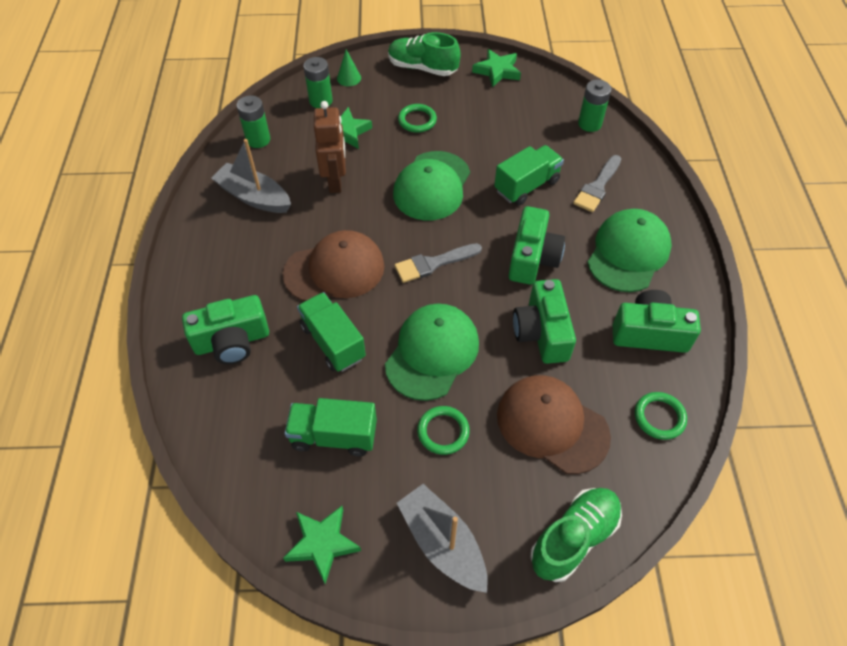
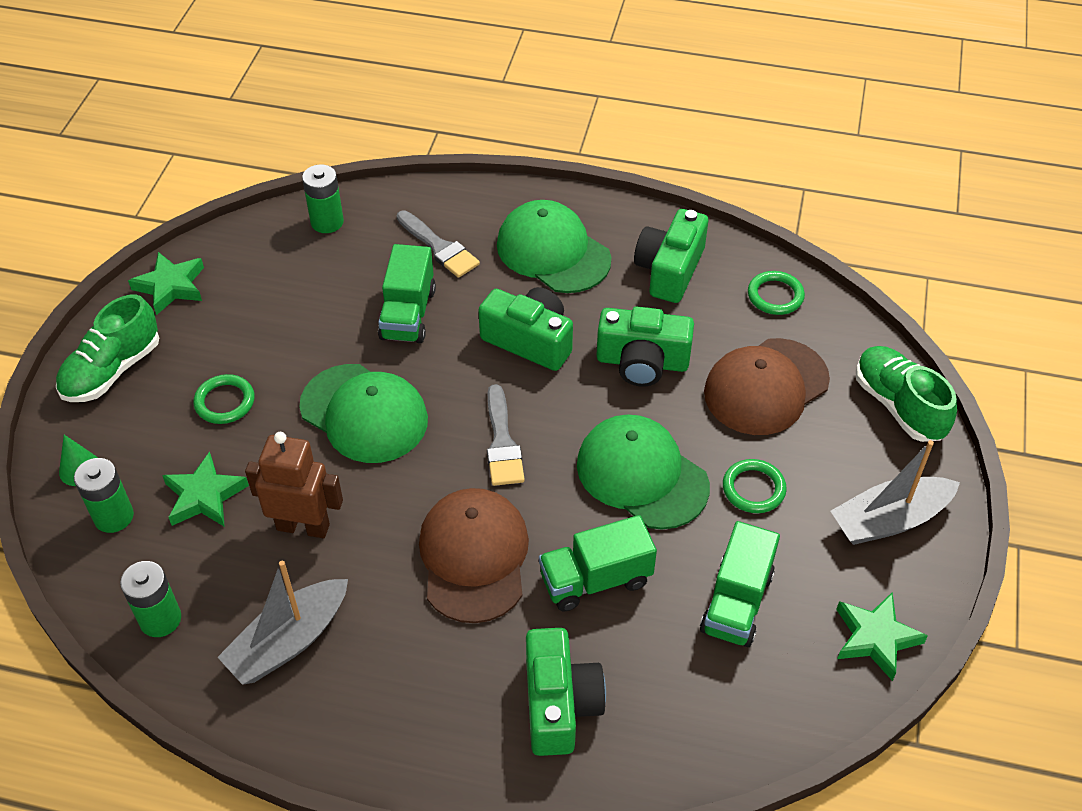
camera: 75 degrees left, 5 degrees down
(526, 186) = (408, 314): green truck -> green truck turned 150 degrees counterclockwise

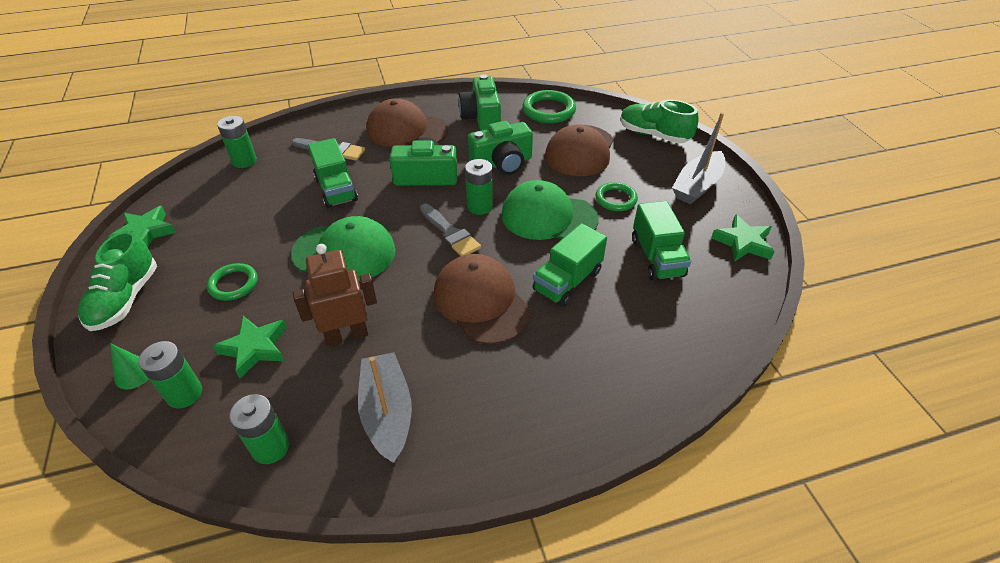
camera: 30 degrees left, 5 degrees down
(289, 641) = (387, 413): grey boat -> grey boat turned 150 degrees clockwise
(553, 252) = (406, 130): green cap -> brown cap
(559, 704) = (604, 360): green camera -> none
(565, 419) = (480, 206): none -> green battery
(775, 296) = (548, 110): green ring -> green ring, size x1.52

